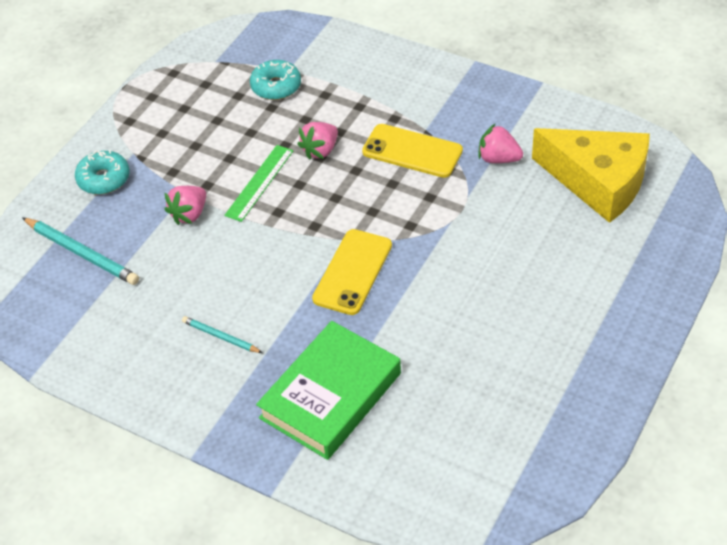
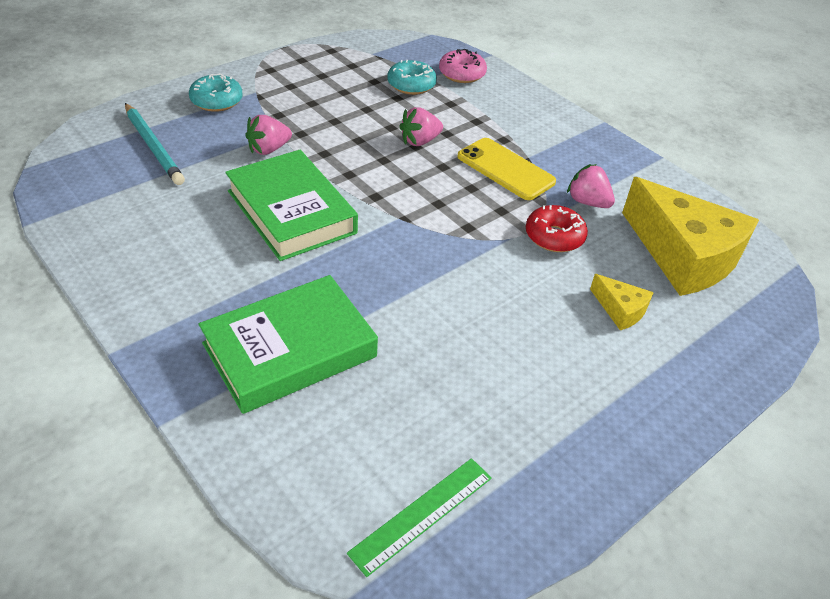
camera: 15 degrees right, 5 degrees down
(221, 337) = (221, 255): turquoise pencil -> none
(252, 271) = (291, 212): none -> green book
(259, 183) = (348, 147): green ruler -> green ruler (422, 514)
(316, 53) = (462, 74): none -> pink donut
(353, 272) = (386, 246): yellow phone -> none
(486, 206) = (554, 237): none -> red donut
(568, 254) = (620, 309): none -> yellow cheese

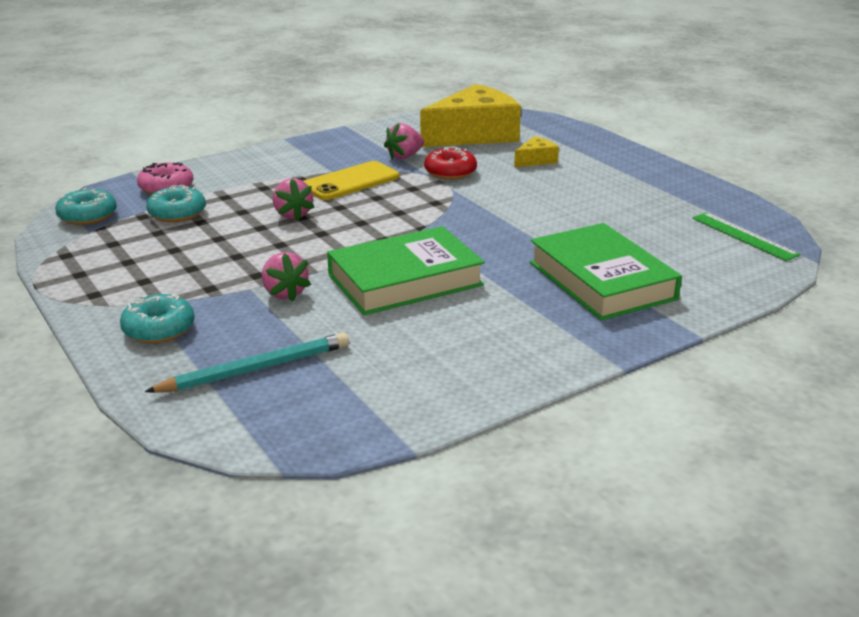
camera: 80 degrees left, 15 degrees down
(399, 48) = (88, 216): none -> turquoise donut

